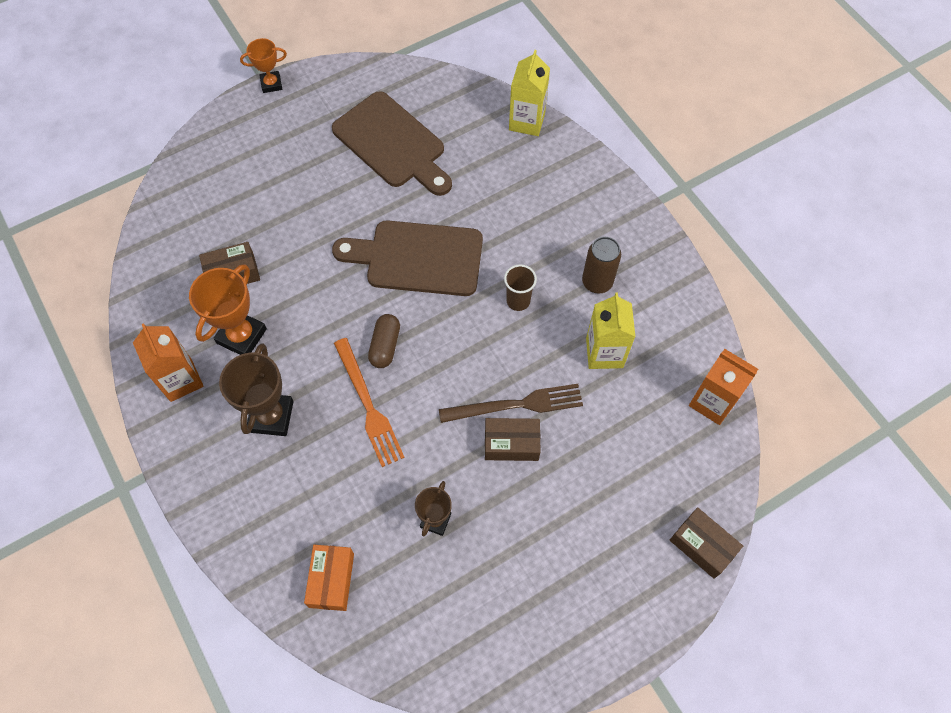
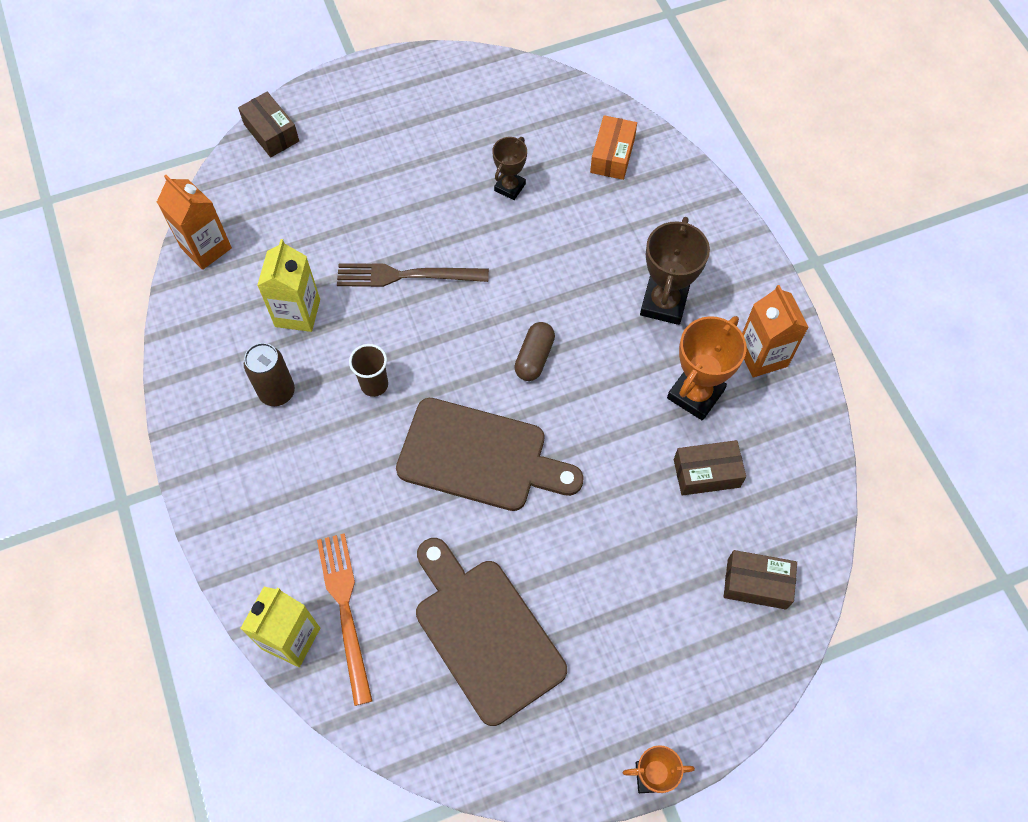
camera: 170 degrees left, 0 degrees up
(368, 405) = (561, 298): orange fork -> orange fork (345, 610)
(511, 444) = (421, 240): brown box -> brown box (756, 584)

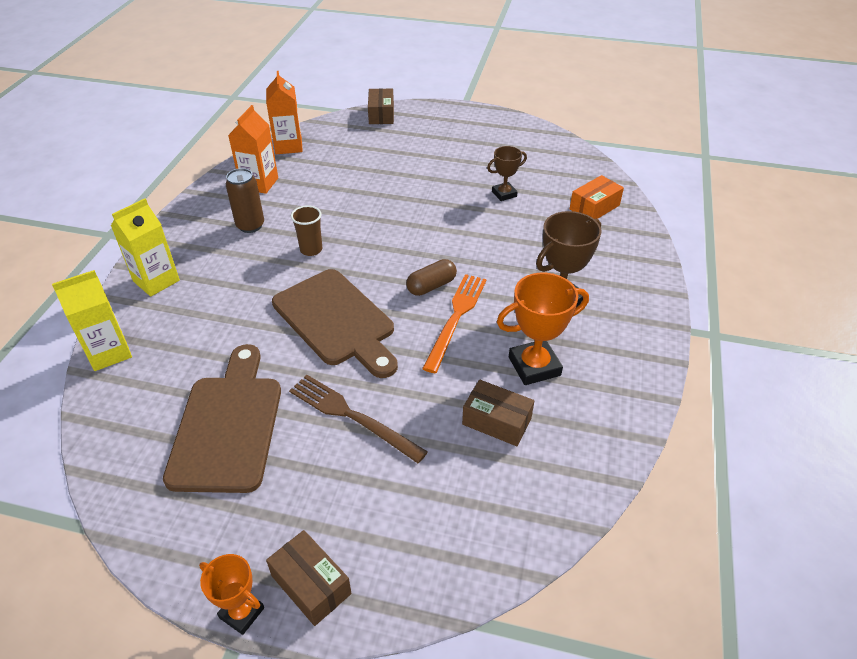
camera: 35 degrees right, 20 degrees down
(297, 313) = (305, 195): yellow carton -> yellow carton (156, 281)
(345, 610) = (157, 357): orange fork -> orange fork (456, 318)
(406, 275) = (390, 207): brown fork -> brown fork (352, 416)
(756, 584) = (469, 524): brown box -> brown box (311, 584)
(762, 356) = (614, 370): orange carton -> orange carton (259, 183)

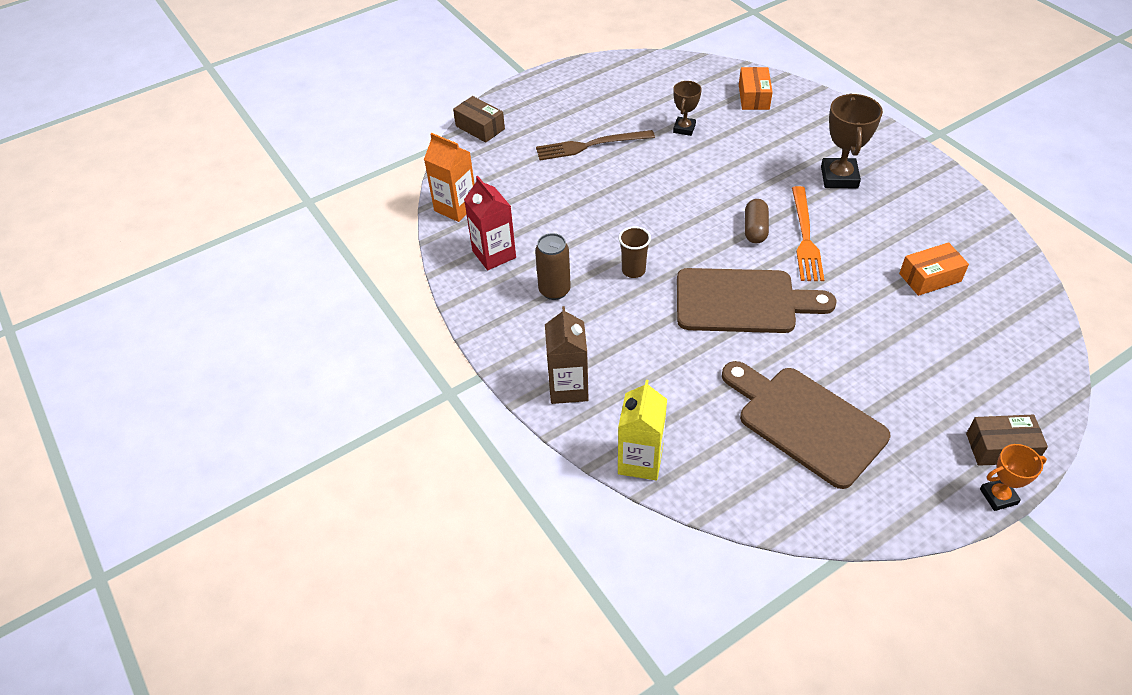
camera: 45 degrees left, 5 degrees up
(156, 281) = (568, 387): yellow carton -> brown carton
(259, 183) = (494, 254): orange carton -> red carton
(352, 416) = (859, 347): brown fork -> brown fork (590, 145)
(456, 318) = (805, 237): orange fork -> orange fork turned 150 degrees counterclockwise
(496, 421) = (930, 277): brown box -> orange box
(534, 366) = (894, 229): orange trophy -> none

